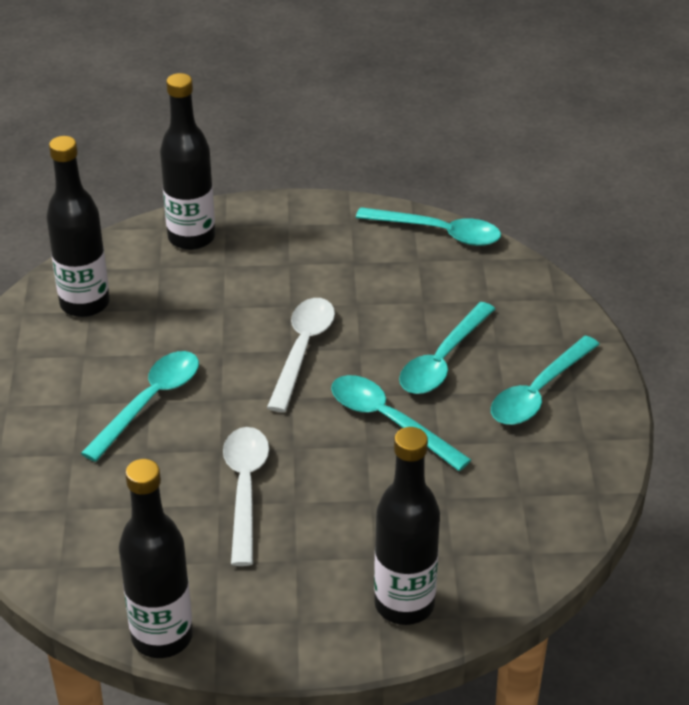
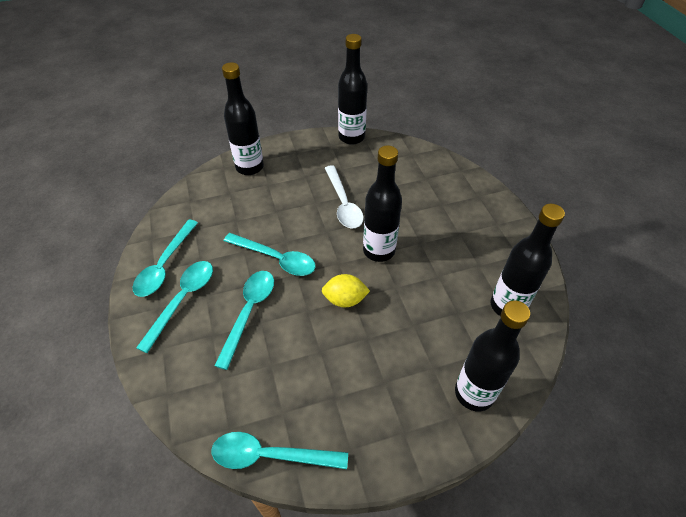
camera: 165 degrees right, 10 degrees up
(150, 402) = (420, 242): turquoise spoon -> turquoise spoon (165, 265)
(222, 402) = (379, 250): none -> black bottle
(302, 350) = (345, 300): white spoon -> yellow lemon

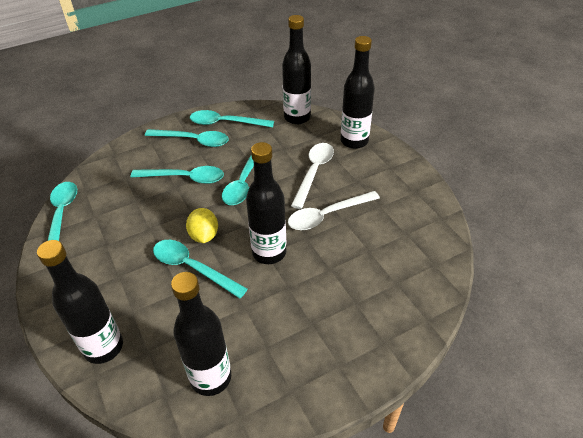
camera: 80 degrees right, 5 degrees down
(283, 203) = (314, 172): none -> white spoon
(351, 137) = (437, 206): black bottle -> black bottle (297, 117)
(386, 312) = (192, 268): none -> turquoise spoon

